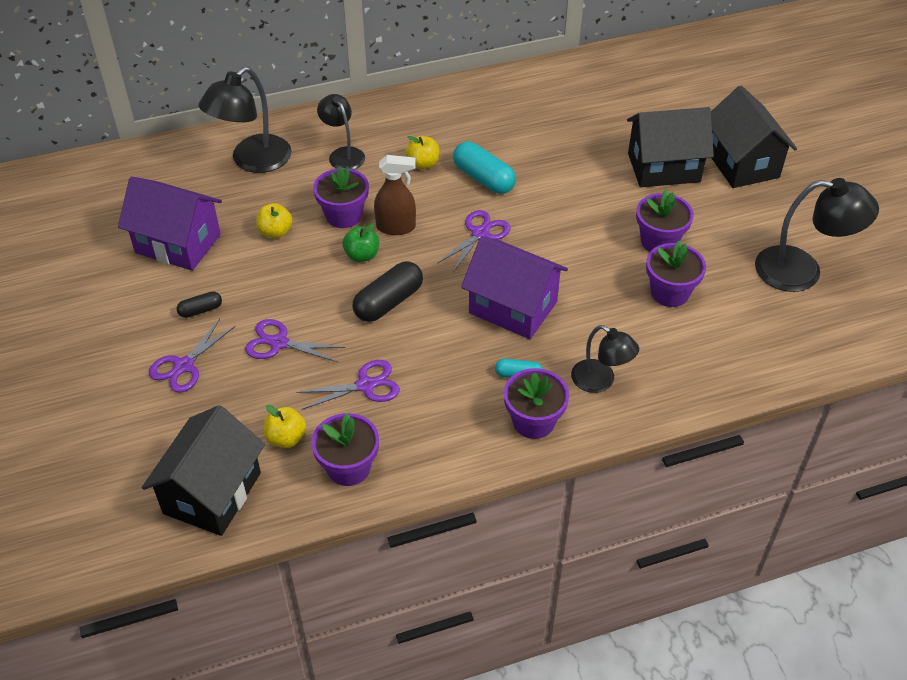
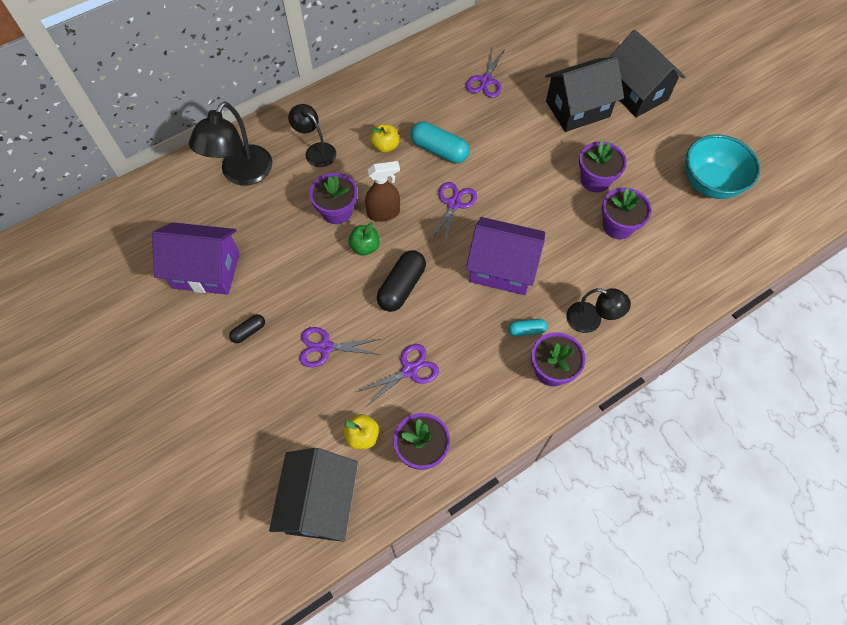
camera: 15 degrees left, 15 degrees up
(184, 366) = (254, 389): purple scissors -> purple scissors (486, 81)
(275, 232) = (285, 240): yellow apple -> none
(802, 271) = (710, 183): black lamp -> turquoise bowl

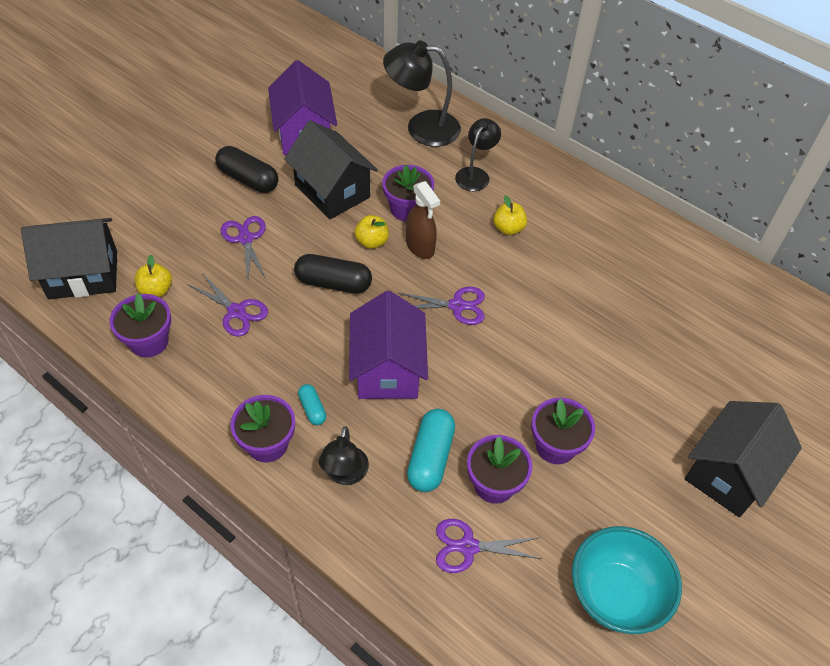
camera: 70 degrees right, 10 degrees down
(249, 331) = (248, 179): black capsule -> black capsule, size x1.86
(365, 247) = (372, 242): green apple -> yellow apple
(439, 150) = (526, 277): turquoise capsule -> turquoise capsule (430, 457)
(486, 81) = (652, 300): purple scissors -> purple scissors (468, 547)
(577, 109) = (661, 406): black house -> black house (332, 191)

